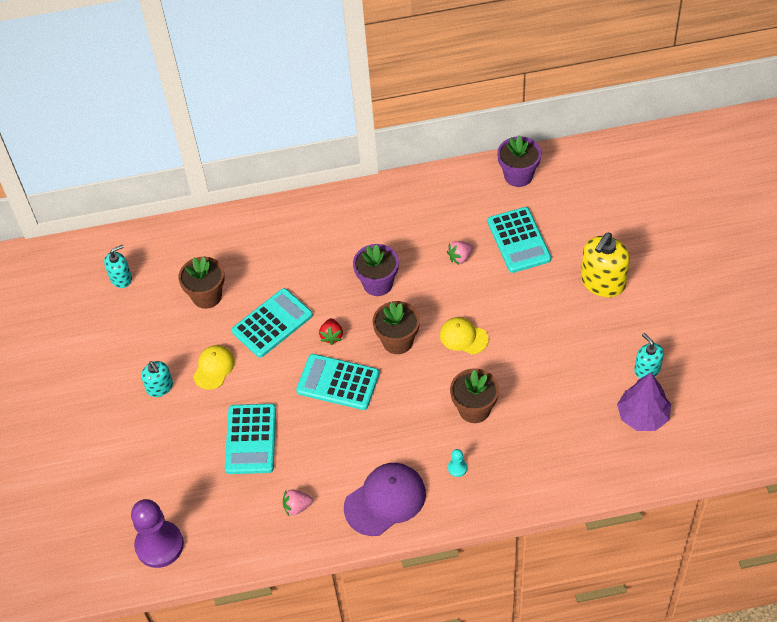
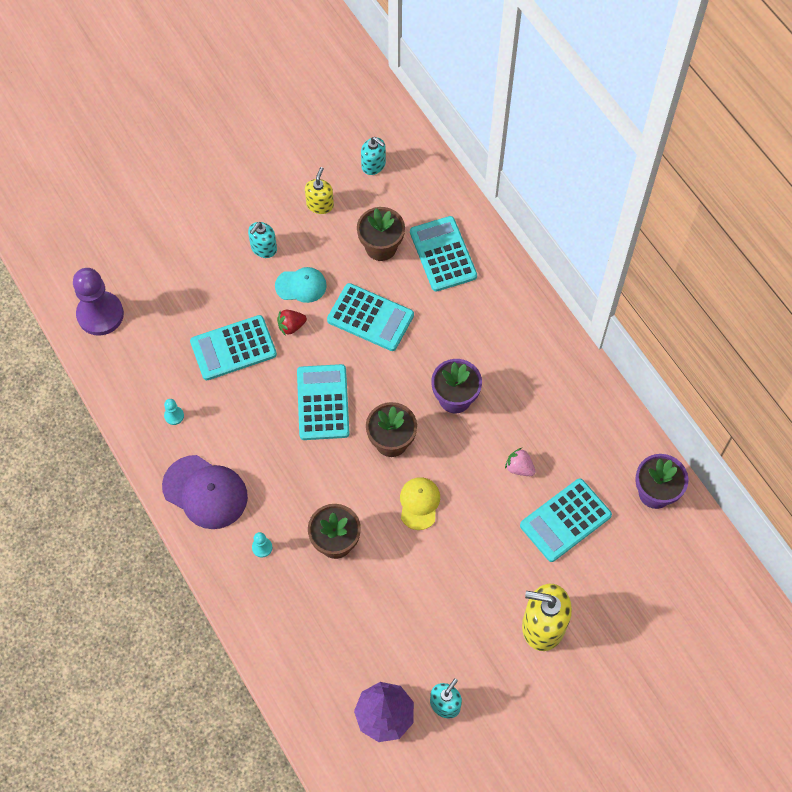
camera: 65 degrees right, 10 degrees up
(139, 330) = (320, 204): none -> yellow soap dispenser
(214, 368) = (301, 286): yellow cap -> turquoise cap
(237, 253) = (443, 254): none -> turquoise calculator
(297, 507) = (174, 416): pink strawberry -> turquoise pawn
(332, 336) = (375, 377): red strawberry -> red strawberry (291, 326)

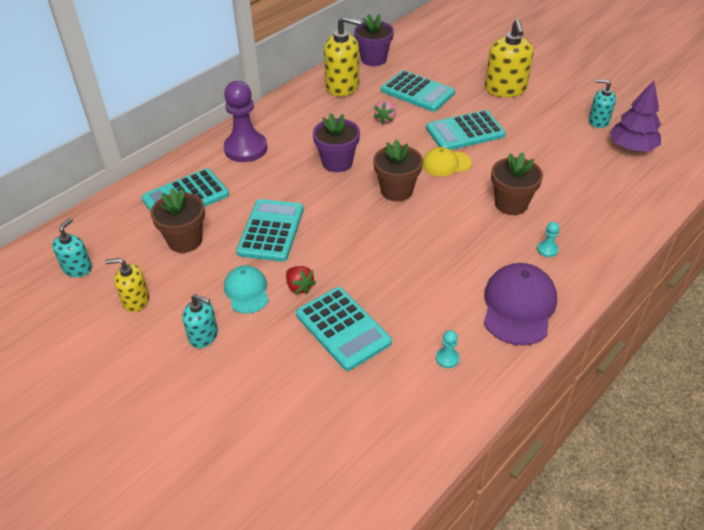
camera: 105 degrees left, 20 degrees down
(100, 314) = (342, 482): purple pawn -> purple pawn (246, 148)
(323, 402) = (378, 243): turquoise calculator -> turquoise calculator (465, 132)
(601, 440) = (342, 86): none -> yellow soap dispenser

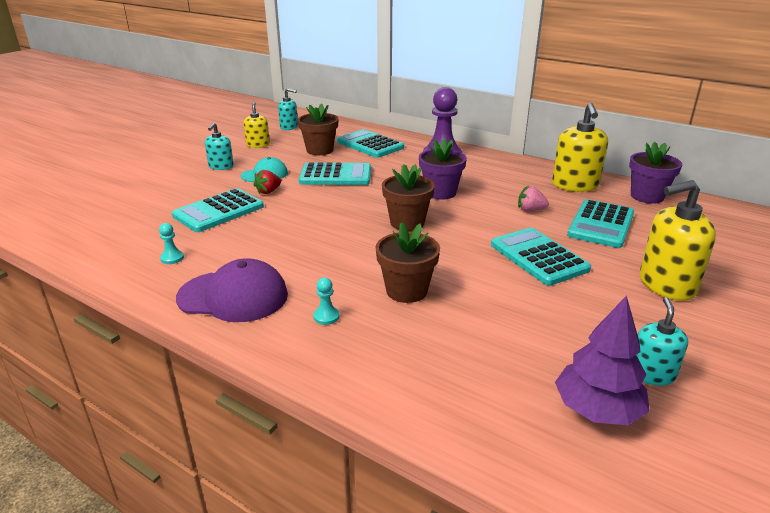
camera: 80 degrees right, 15 degrees down
(446, 164) = (466, 247): yellow cap -> none

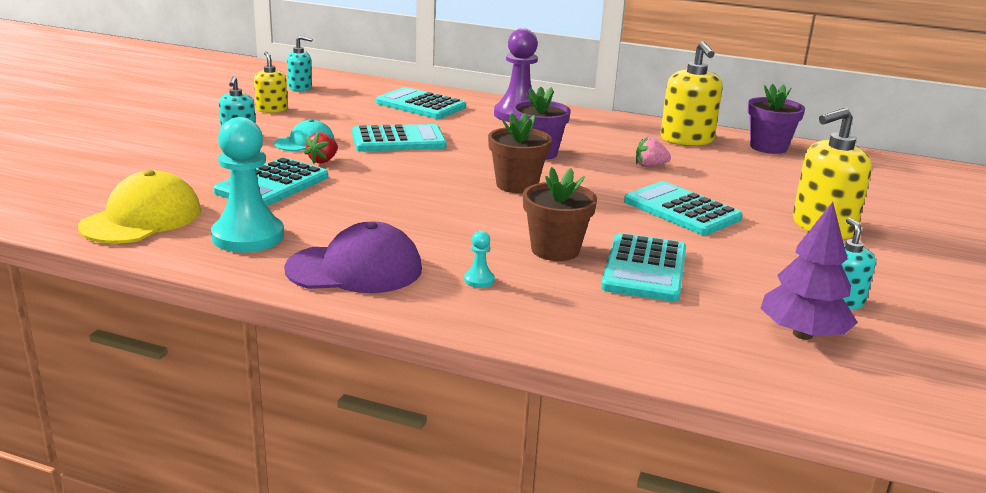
camera: 15 degrees left, 5 degrees down
(108, 236) = (142, 218): none -> yellow cap
(172, 258) = (248, 236): turquoise pawn -> turquoise pawn, size x2.45
(319, 150) = (359, 113): brown flower pot -> none
(601, 224) = (732, 176): turquoise calculator -> turquoise calculator (644, 269)

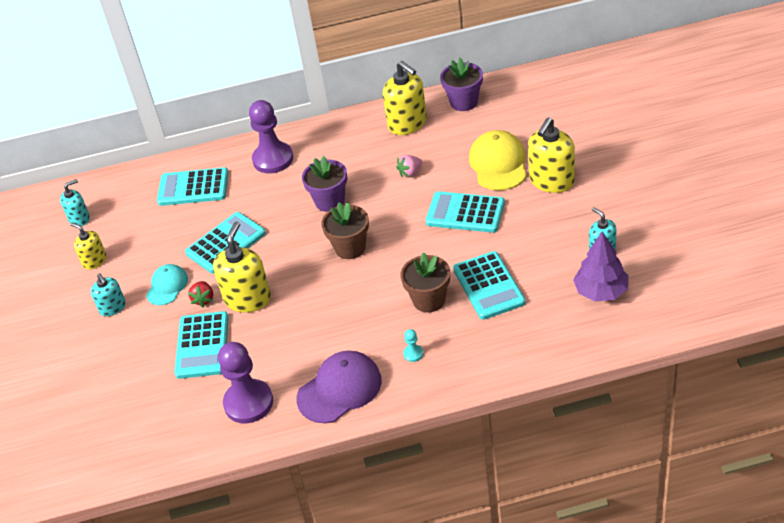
camera: 25 degrees left, 20 degrees up
(142, 218) = (165, 430): yellow cap -> yellow cap (498, 164)
(248, 236) = (248, 403): turquoise pawn -> purple pawn
(364, 176) = (247, 298): none -> yellow soap dispenser

